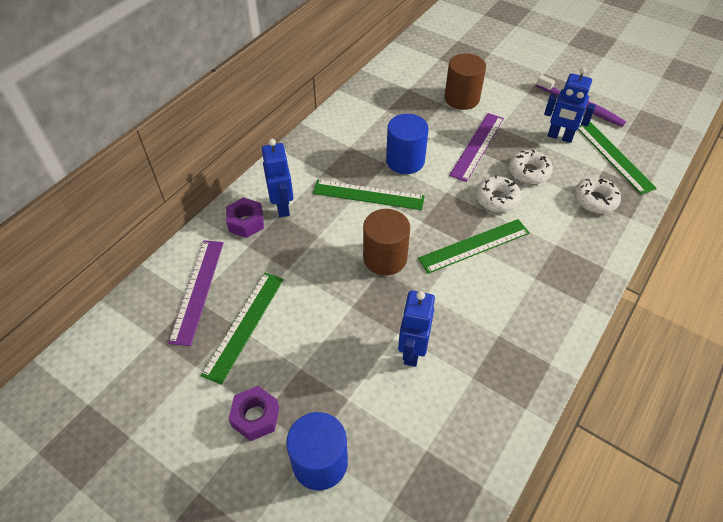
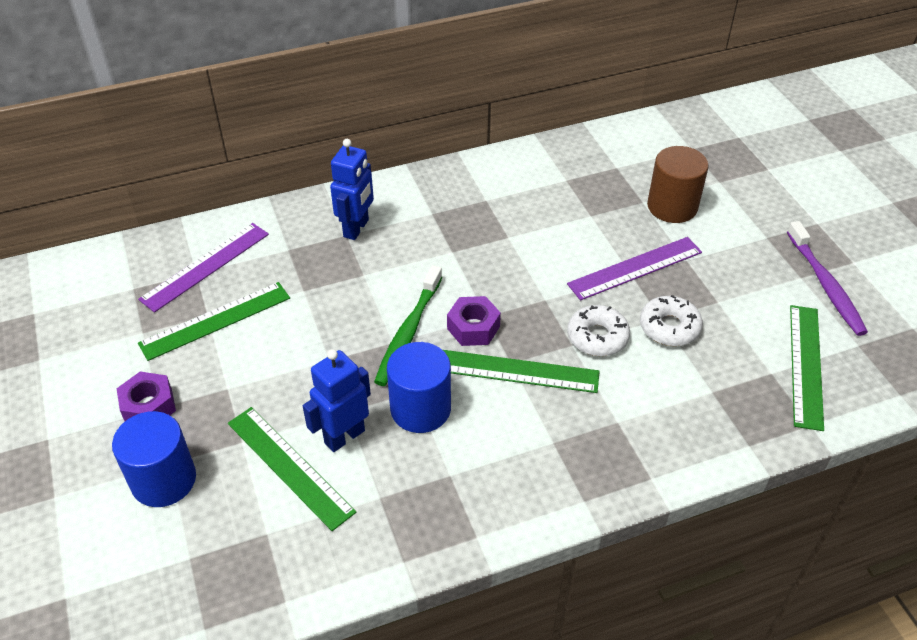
camera: 35 degrees right, 5 degrees down
(246, 222) = (307, 226): purple nut -> purple nut (473, 327)
(368, 195) = (455, 260): green ruler -> green ruler (290, 466)
(385, 258) = (408, 332): brown cylinder -> green toothbrush
(405, 161) = (532, 244): blue cylinder -> blue cylinder (420, 409)
(559, 137) = (755, 307): blue robot -> none
(595, 200) = (722, 401): white donut -> none

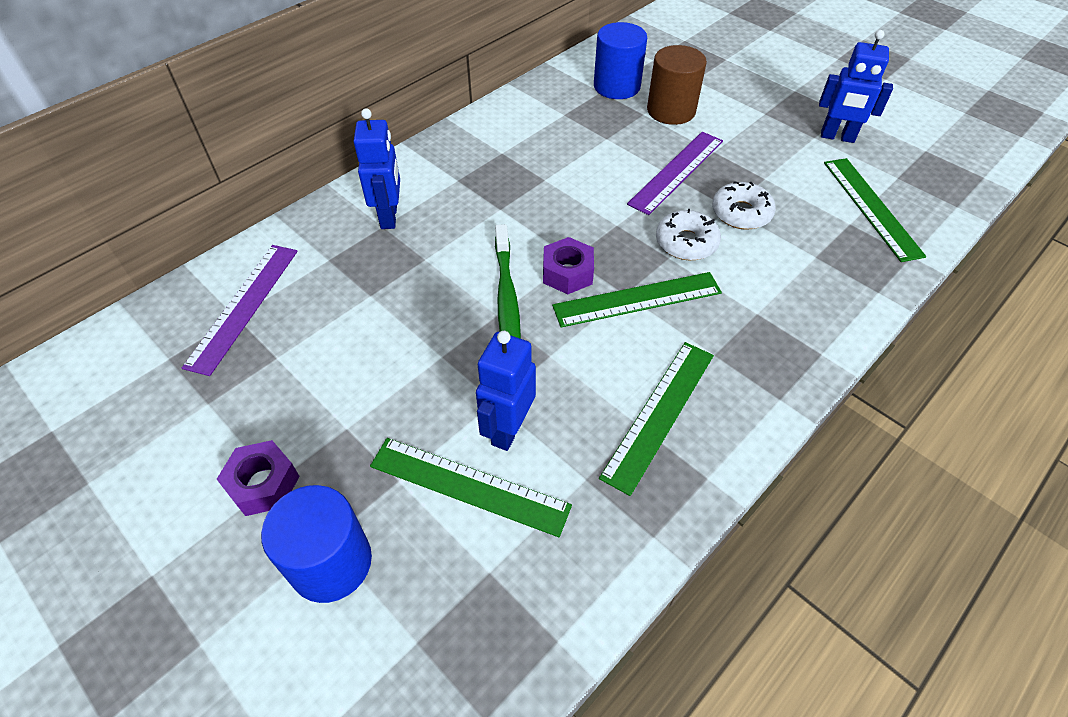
camera: 25 degrees left, 5 degrees up
(215, 320) = (289, 359): green ruler -> green ruler (659, 413)
(420, 409) = (568, 371): blue cylinder -> blue cylinder (616, 86)
(825, 284) = (837, 137): purple toothbrush -> blue robot

